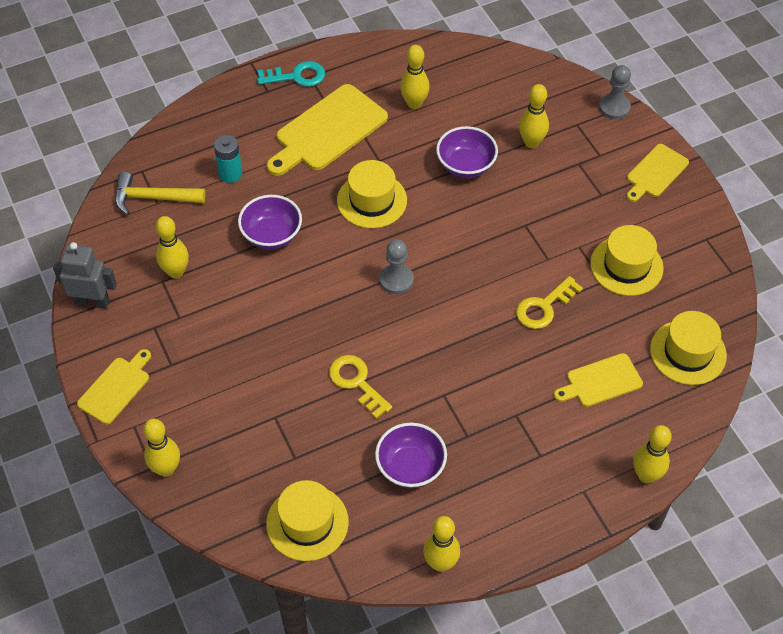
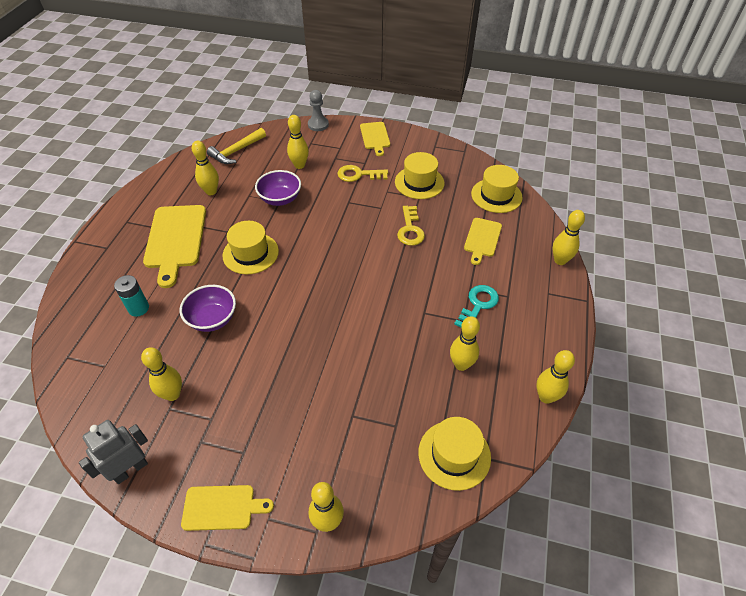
camera: 50 degrees left, 5 degrees down
(116, 388) = (222, 507): yellow cutting board -> yellow cutting board turned 105 degrees clockwise
(152, 198) = (97, 366): yellow hammer -> yellow hammer (236, 151)
(296, 76) = (117, 227): turquoise key -> turquoise key (478, 305)
(356, 382) = (372, 350): yellow key -> yellow key (358, 175)
(396, 280) = (319, 280): grey pawn -> none
(410, 467) = (461, 364): purple bowl -> yellow bowling pin

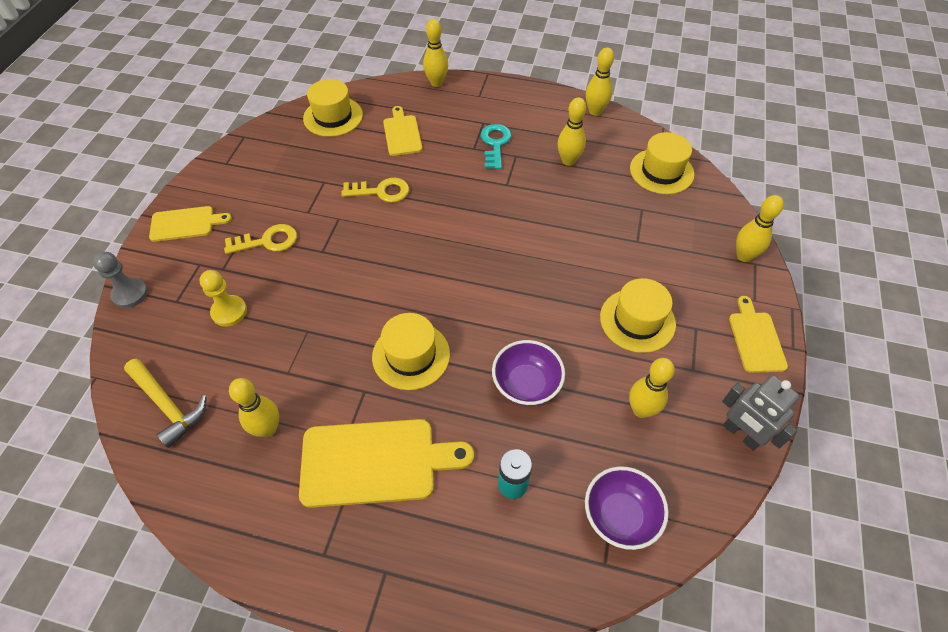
camera: 90 degrees left, 5 degrees up
(280, 199) = (302, 330): purple bowl -> purple bowl (620, 516)
(299, 165) = (229, 312): yellow bowling pin -> yellow pawn
(358, 175) = (267, 241): yellow key -> yellow key turned 105 degrees counterclockwise
(419, 182) = (296, 180): yellow hat -> yellow hat (637, 320)
(478, 305) = (495, 144): turquoise key -> turquoise key turned 60 degrees clockwise
(482, 239) = (402, 133): yellow cutting board -> yellow cutting board turned 120 degrees counterclockwise

